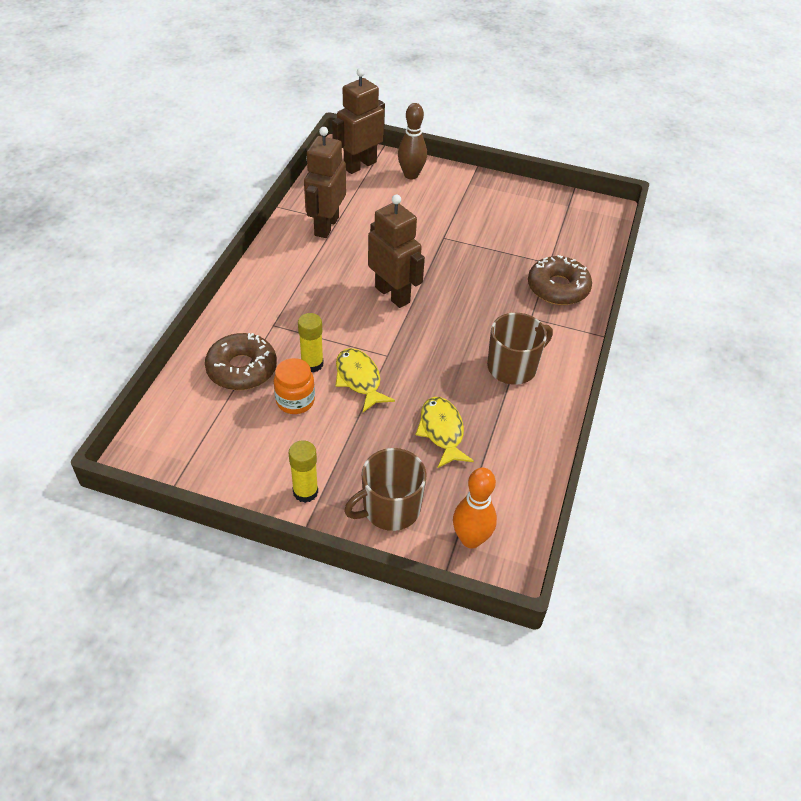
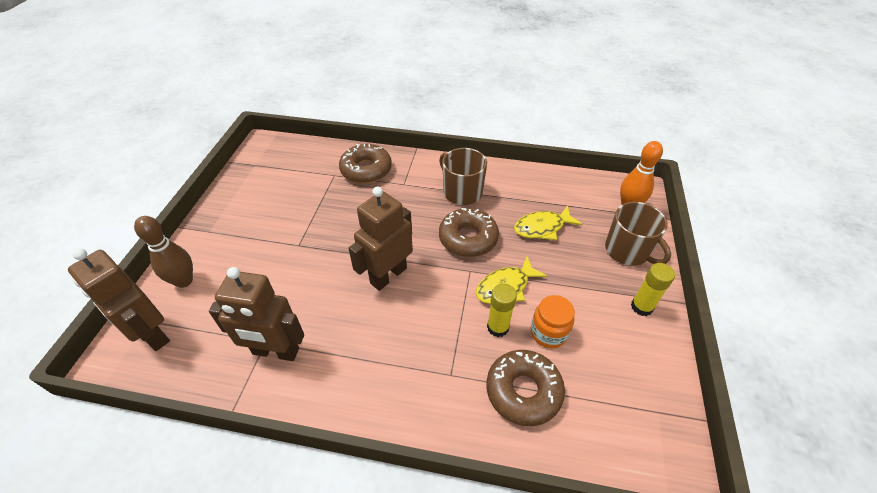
camera: 95 degrees left, 0 degrees up
(434, 361) = (468, 238): none -> brown donut

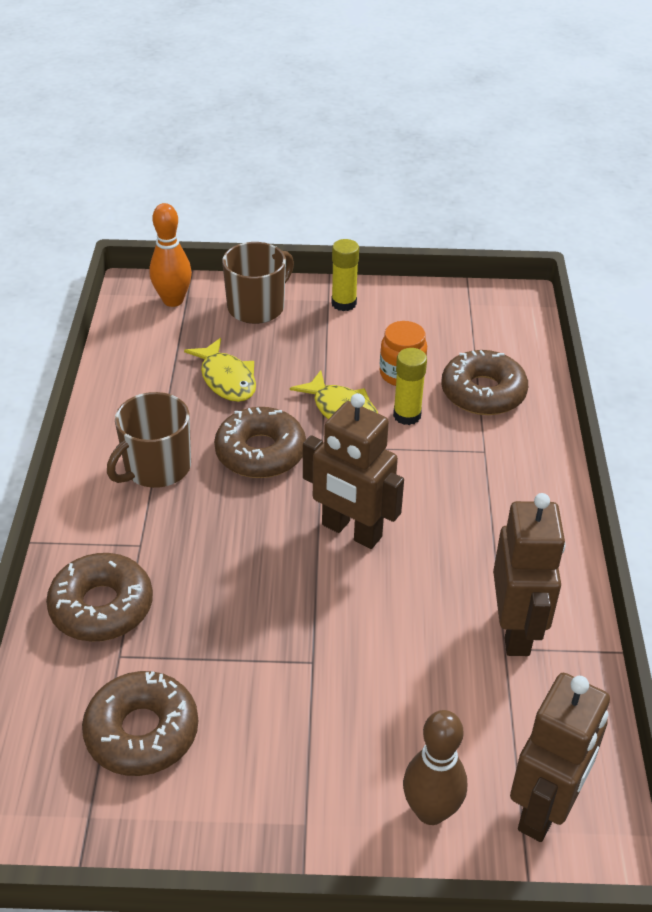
camera: 100 degrees left, 5 degrees down
(287, 181) = (142, 732): none -> brown donut

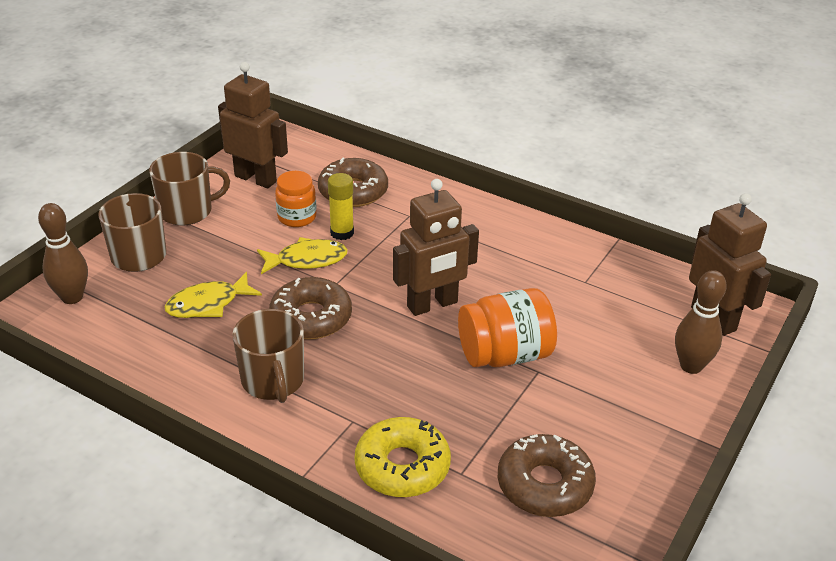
camera: 60 degrees left, 5 degrees down
(102, 607) = (402, 466): brown donut -> yellow donut
(173, 300) = (72, 297): orange bowling pin -> brown bowling pin
(226, 379) = (208, 304): yellow fish -> yellow fish turned 150 degrees clockwise
(317, 622) = (505, 355): none -> orange jar
(344, 303) = (187, 211): yellow glue stick -> brown mug
(516, 630) = (574, 271): brown robot -> brown robot (256, 179)

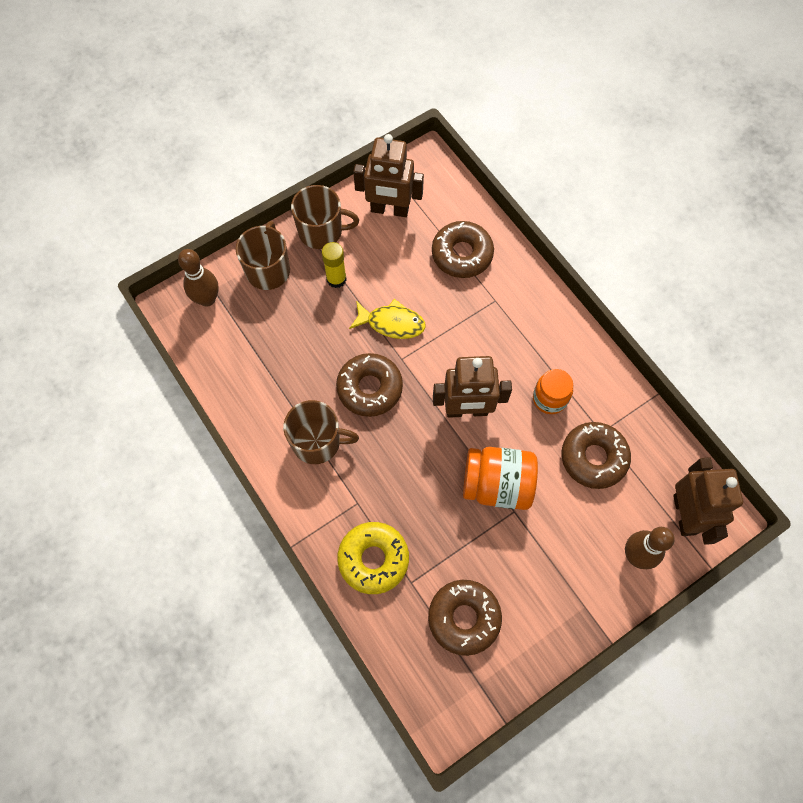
camera: 25 degrees right, 30 degrees up
(208, 304) = (300, 344): yellow fish -> none
(256, 179) = (389, 210): brown robot -> brown robot turned 135 degrees clockwise
(273, 381) = (317, 442): brown mug -> brown mug turned 90 degrees counterclockwise
(297, 217) = (404, 270): orange jar -> orange jar (549, 398)
(342, 233) = (432, 302): yellow glue stick -> yellow glue stick (336, 279)
(591, 303) = (593, 458): none -> brown donut

